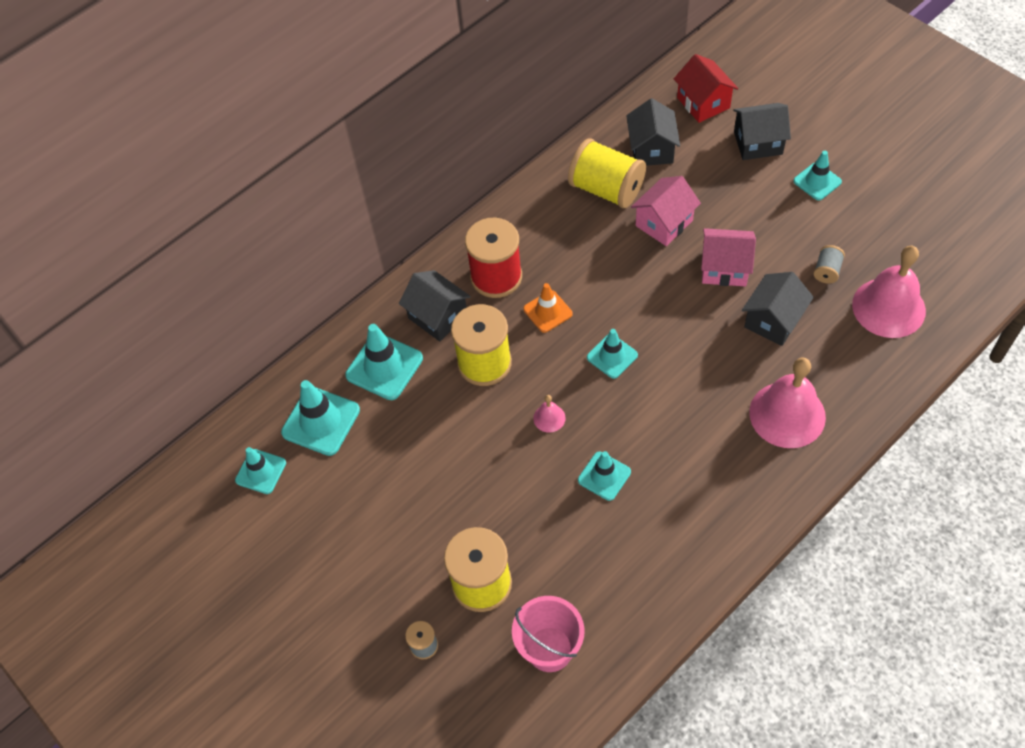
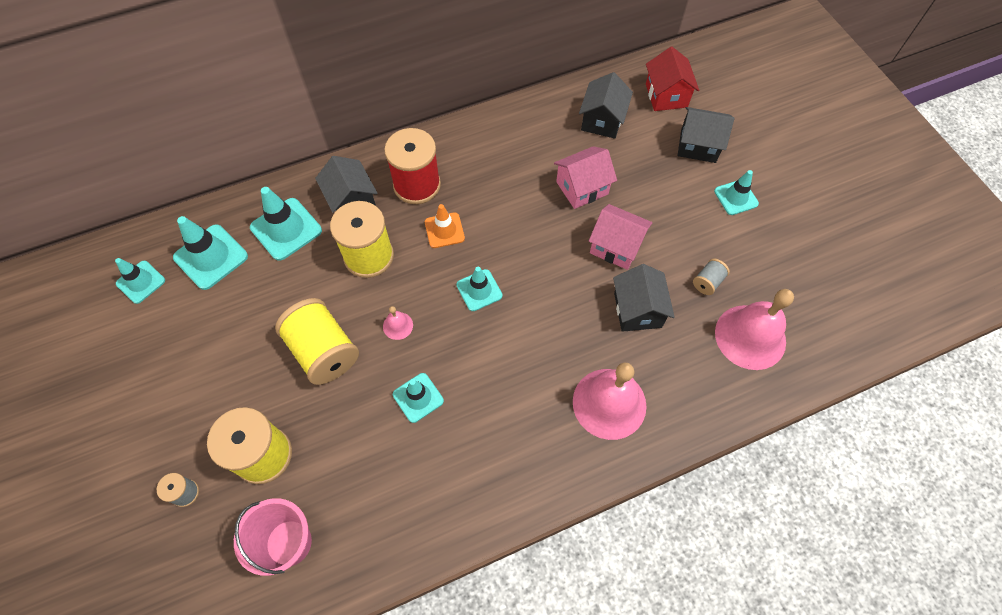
camera: 15 degrees right, 5 degrees up
(606, 189) = (547, 142): yellow spool -> yellow spool (324, 351)
(773, 320) = (637, 310): black house -> black house turned 60 degrees counterclockwise

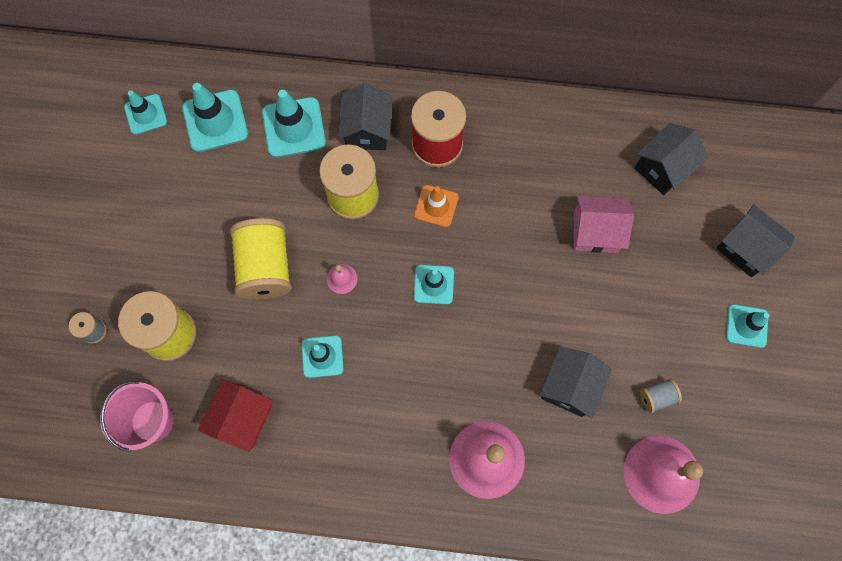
camera: 30 degrees right, 10 degrees up
(616, 246) = (590, 311): pink house -> none
(666, 95) = (750, 174): red house -> red house (242, 418)

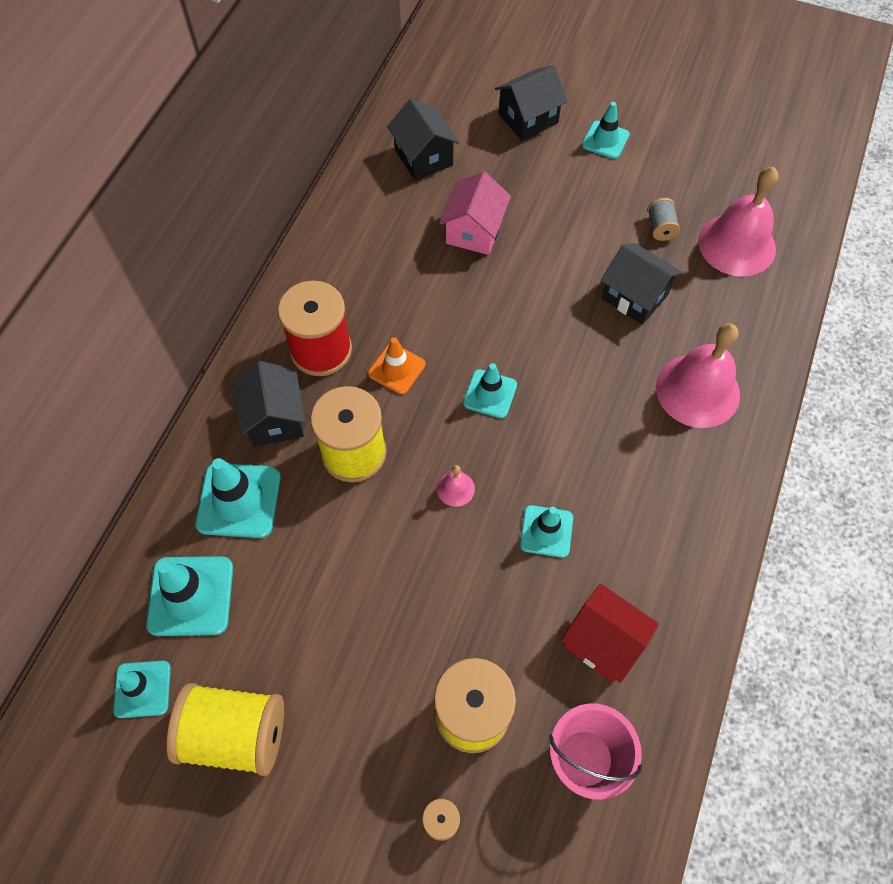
camera: 75 degrees left, 10 degrees down
(265, 267) = (415, 573): yellow spool -> yellow spool (236, 734)
(367, 130) = (275, 418): black house -> black house turned 60 degrees clockwise

